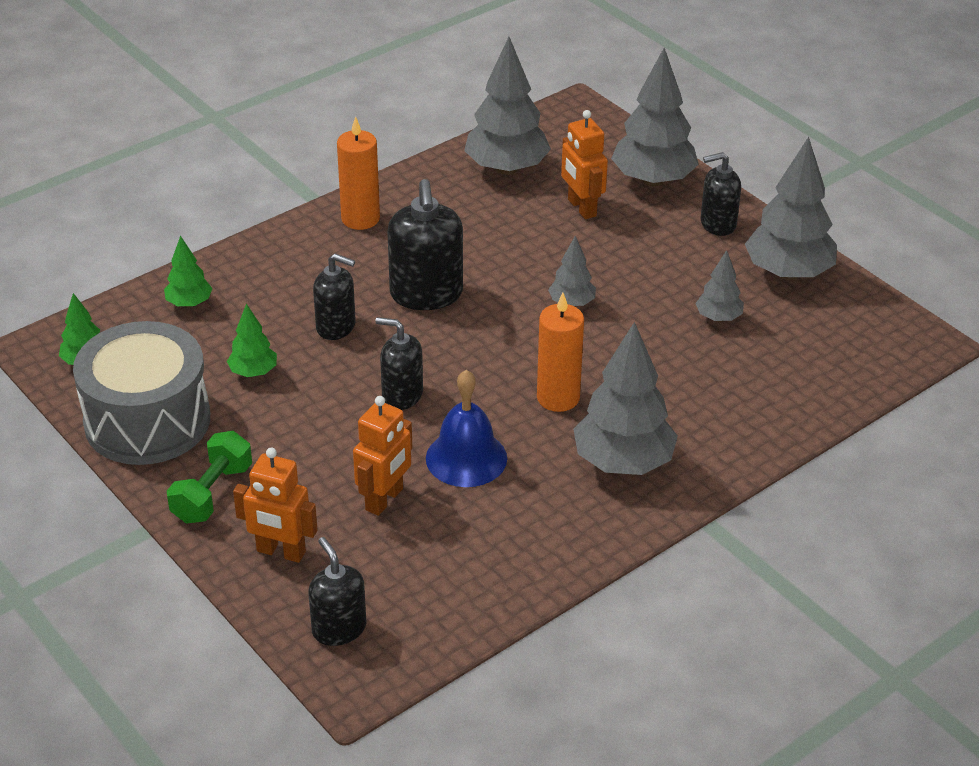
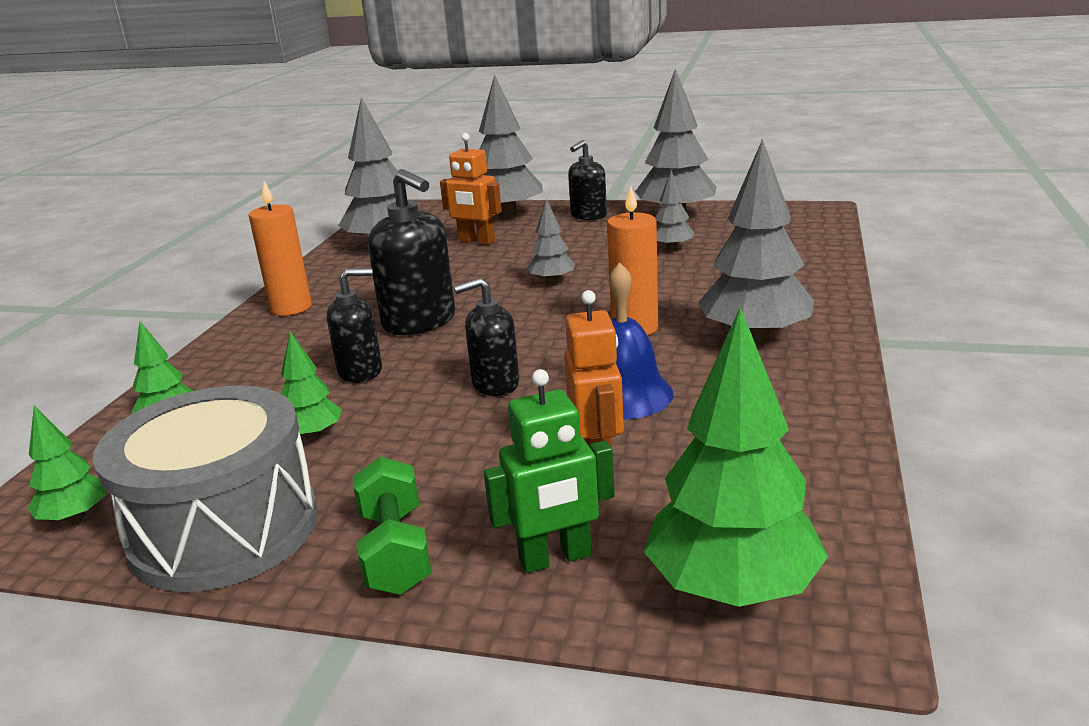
camera: 35 degrees left, 15 degrees down
(281, 552) = (555, 558): orange robot -> green robot
(339, 628) = (732, 589): black soap dispenser -> green tree

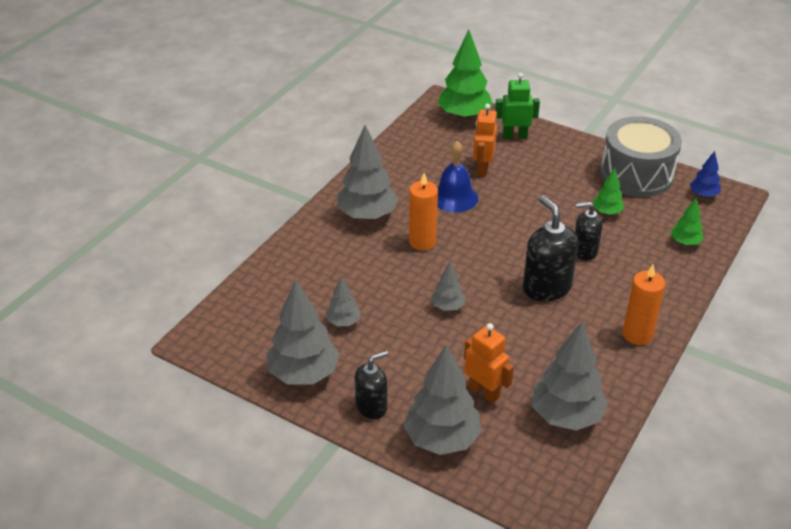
camera: 165 degrees left, 15 degrees up
(76, 517) = (703, 195): green tree -> blue tree
(395, 551) = (569, 151): green dumbbell -> none
(495, 384) = (513, 221): black soap dispenser -> none

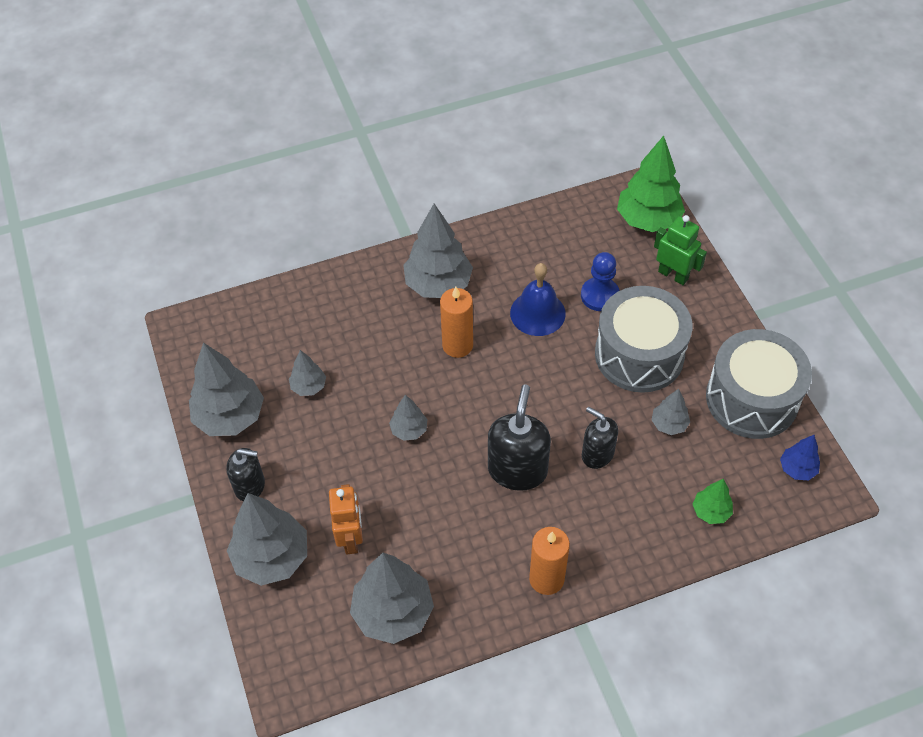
camera: 40 degrees right, 15 degrees up
(482, 168) = (599, 295): orange robot -> blue pawn
(545, 186) = (639, 354): none -> grey drum
(607, 212) = (669, 424): green tree -> grey tree

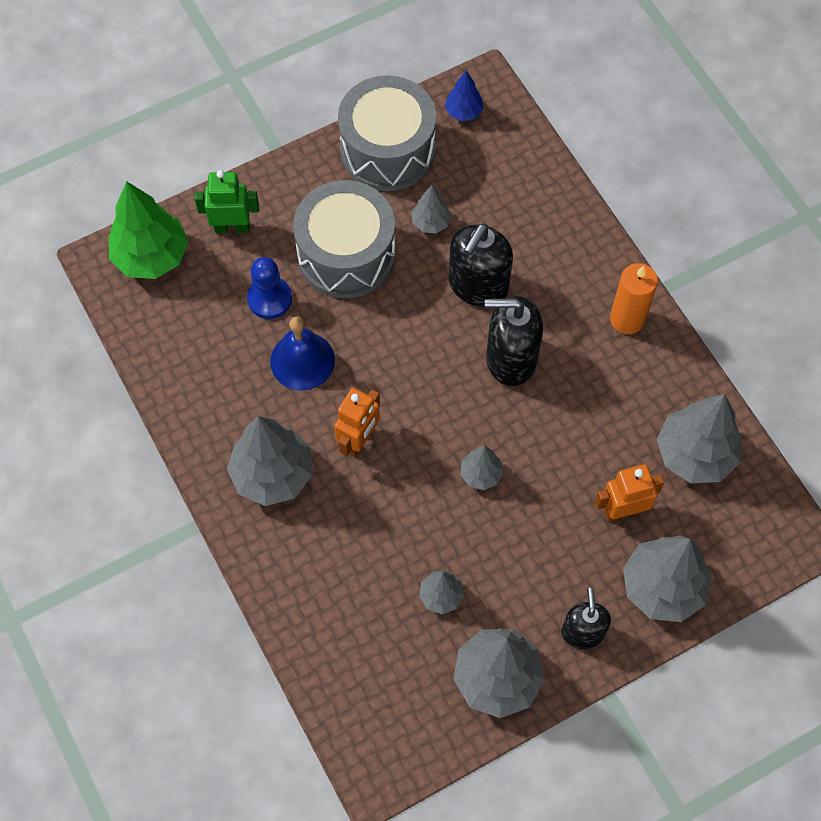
camera: 100 degrees left, 10 degrees up
(457, 345) = (359, 440): orange candle -> orange robot
(597, 454) = (478, 285): black soap dispenser -> black soap dispenser, size x1.58
(673, 275) = (232, 227): green robot -> green robot turned 60 degrees clockwise
(710, 511) = (525, 183): green tree -> none

